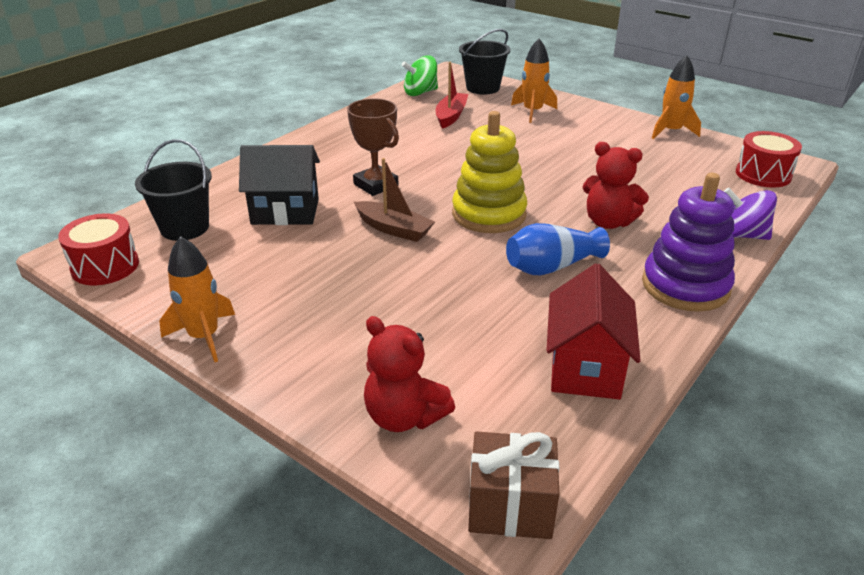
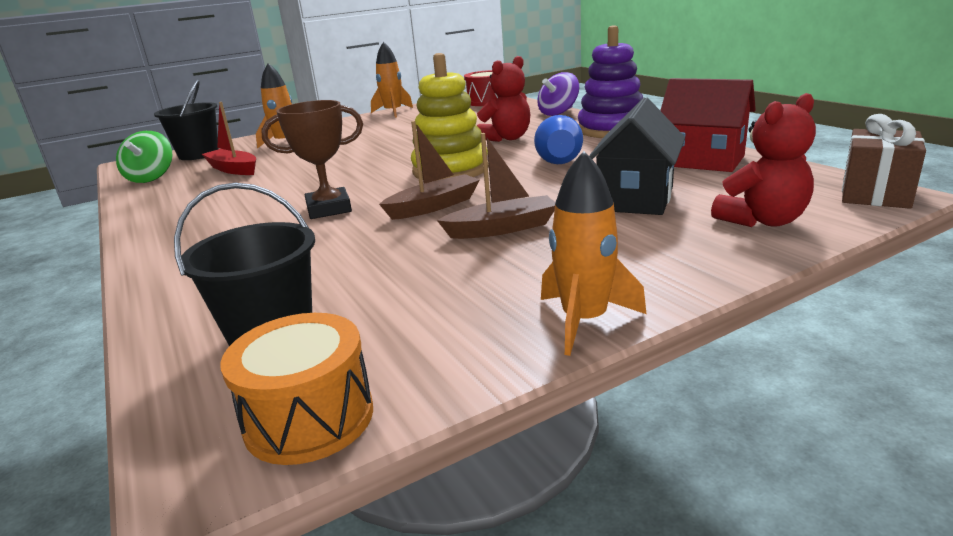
camera: 65 degrees left, 10 degrees down
(105, 266) = (309, 418): red drum -> orange drum
(285, 212) = (323, 259): black house -> black house (635, 199)
(353, 272) = (502, 228): none -> brown boat

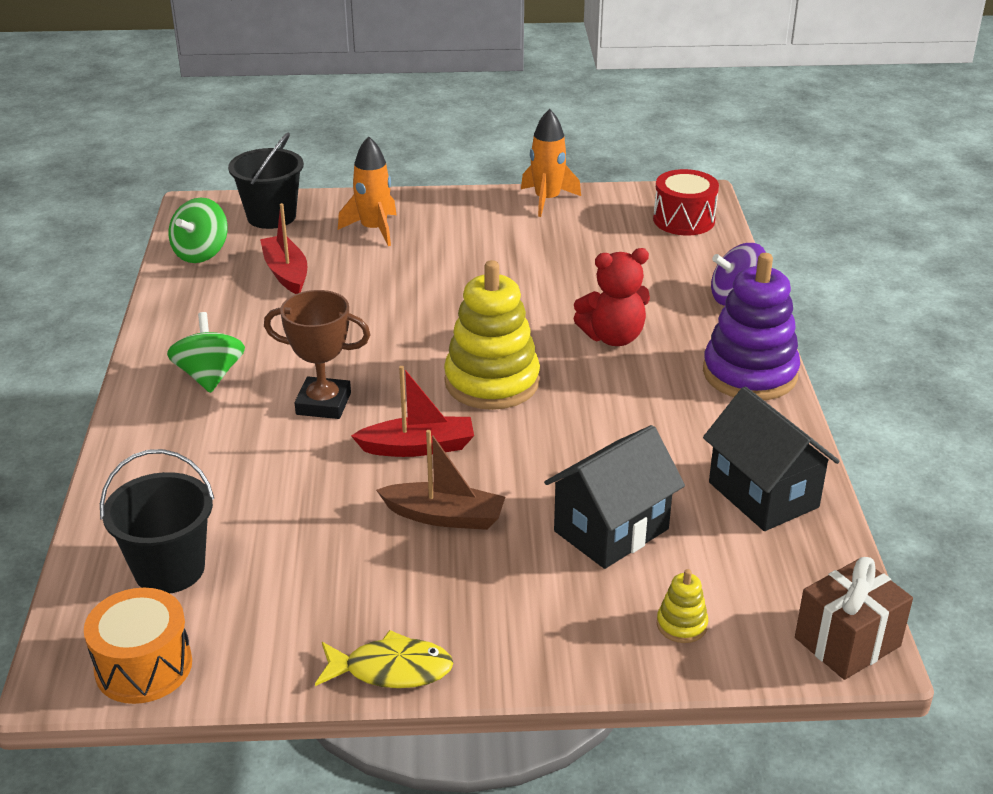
camera: 25 degrees right, 10 degrees up
(210, 222) = (210, 376): none -> green spinning top
(434, 206) = (418, 447): brown boat -> red boat
(557, 158) = (621, 411): blue vase -> none
(584, 321) = (391, 670): orange rocket -> yellow fish
(703, 161) = (763, 495): red house -> black house
(762, 221) = (681, 625): red teddy bear -> yellow stacking toy

